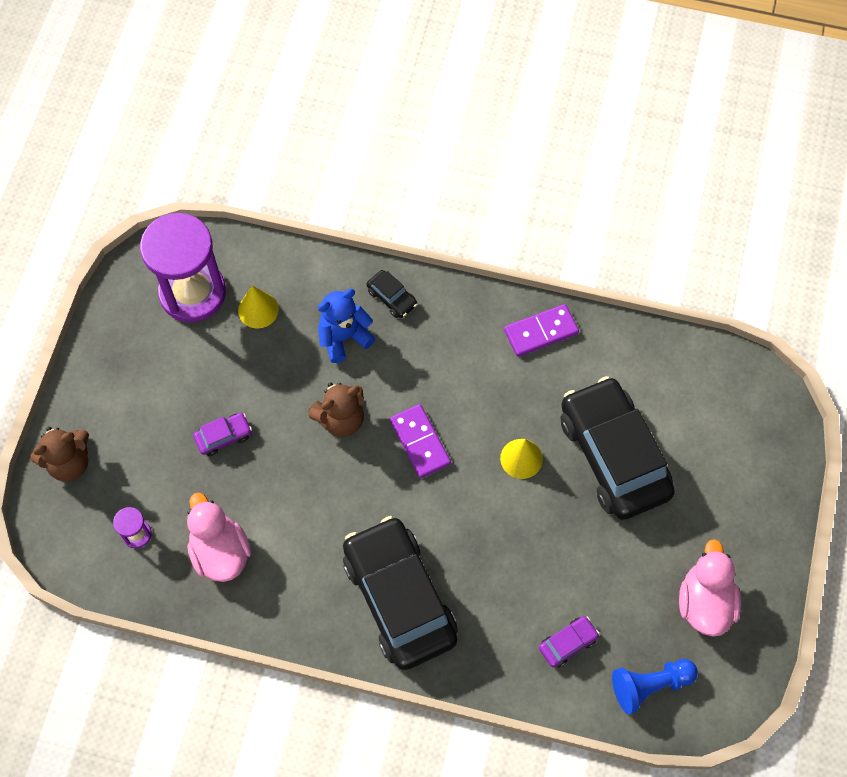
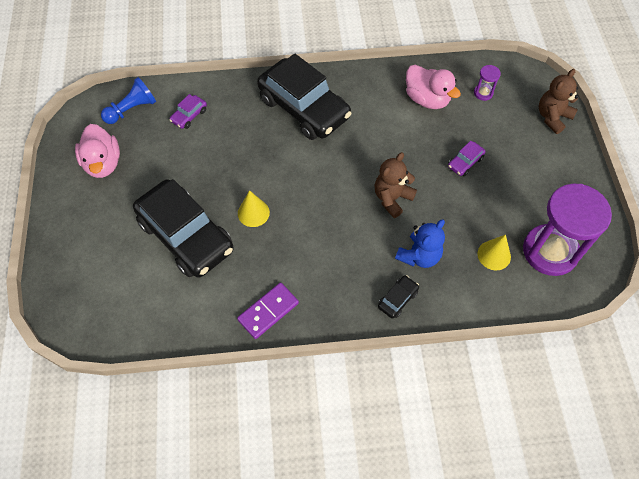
camera: 160 degrees right, 5 degrees down
(392, 298) = (397, 299): black car -> black car turned 105 degrees clockwise
(420, 442) = (329, 201): purple domino -> none

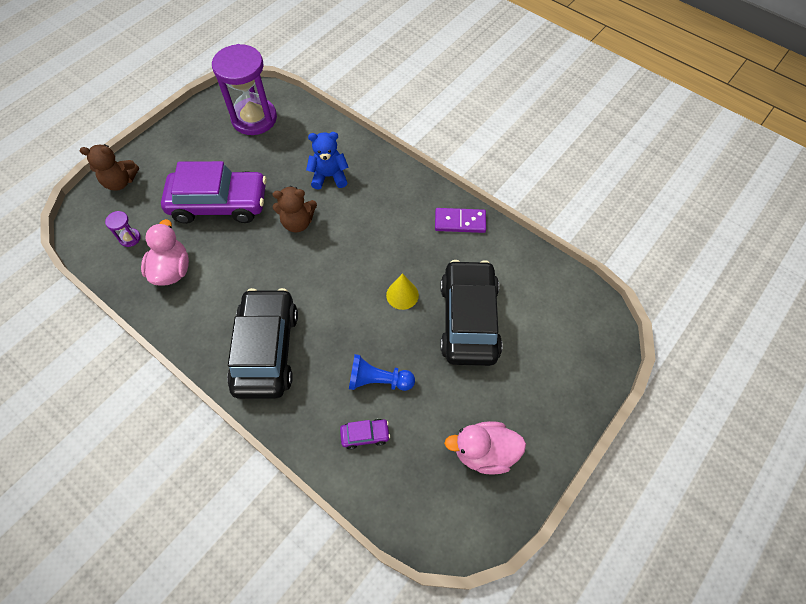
camera: 135 degrees left, 0 degrees up
(103, 163) = (484, 452): pink duck -> pink duck turned 120 degrees counterclockwise
(132, 109) = (409, 495): blue pawn -> blue pawn (378, 380)
(397, 299) = (373, 165): black car -> none
(465, 162) = (219, 204): purple car -> purple car, size x2.50
(494, 255) = (286, 142): yellow cone -> none

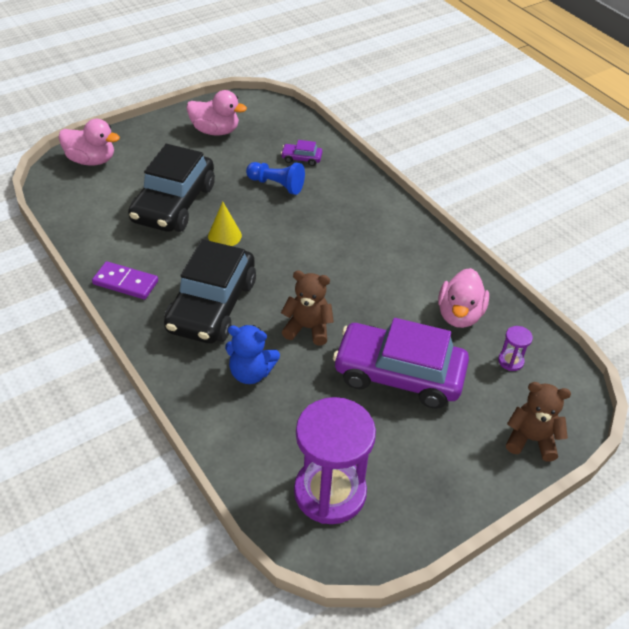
camera: 165 degrees left, 15 degrees down
(266, 350) = (369, 226): black car -> black car (211, 306)
(586, 354) = (91, 160): none -> pink duck

